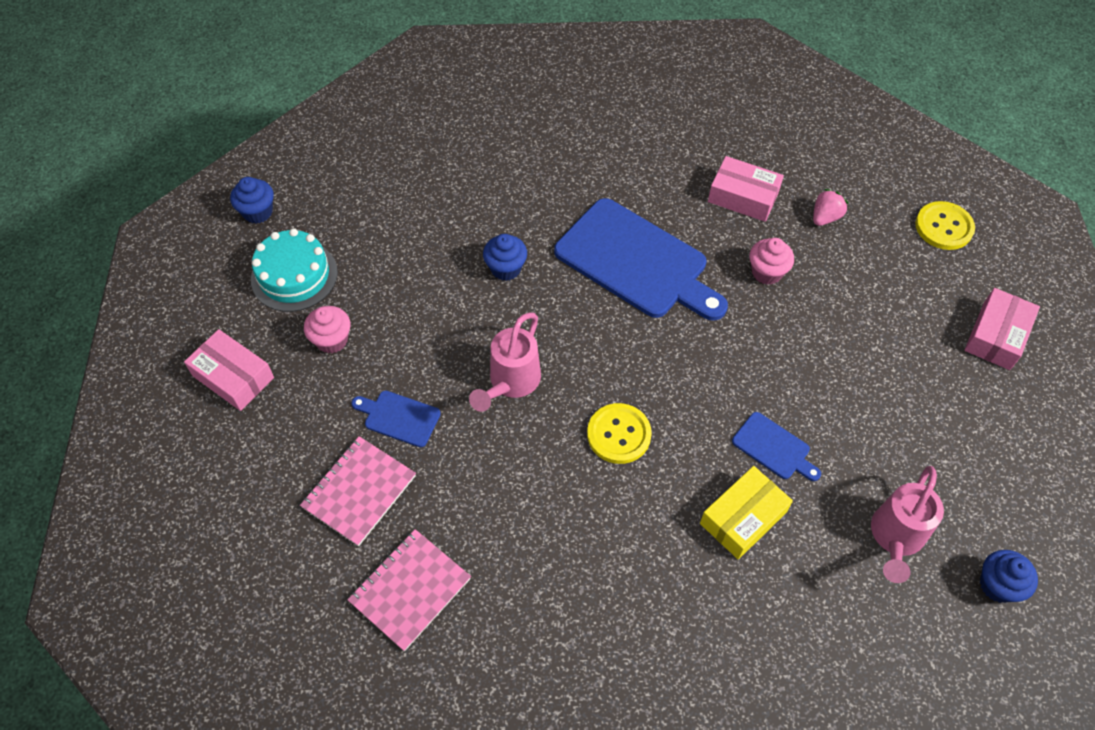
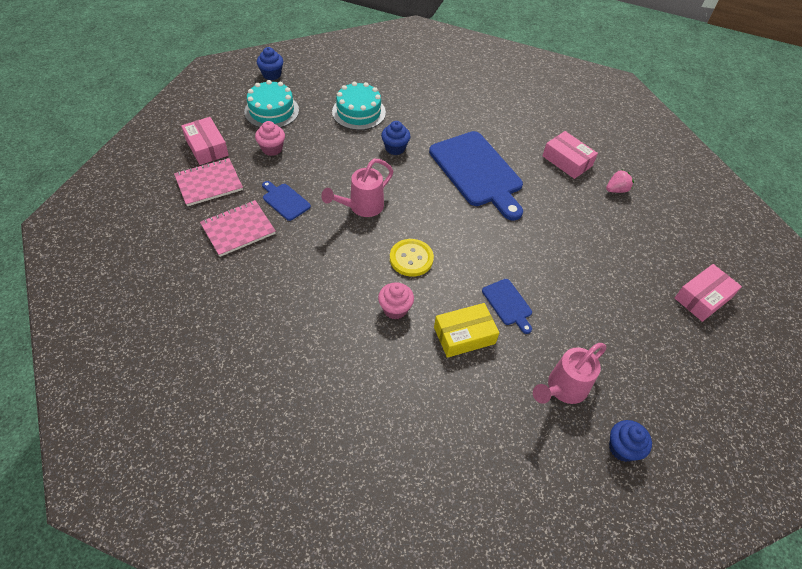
camera: 20 degrees right, 5 degrees down
(410, 590) = (234, 291): pink notebook -> pink notebook (209, 183)
(422, 228) = (358, 112): none -> turquoise cake
(766, 272) = (559, 206): pink cupcake -> pink cupcake (395, 309)
(943, 227) = (697, 223): yellow button -> none

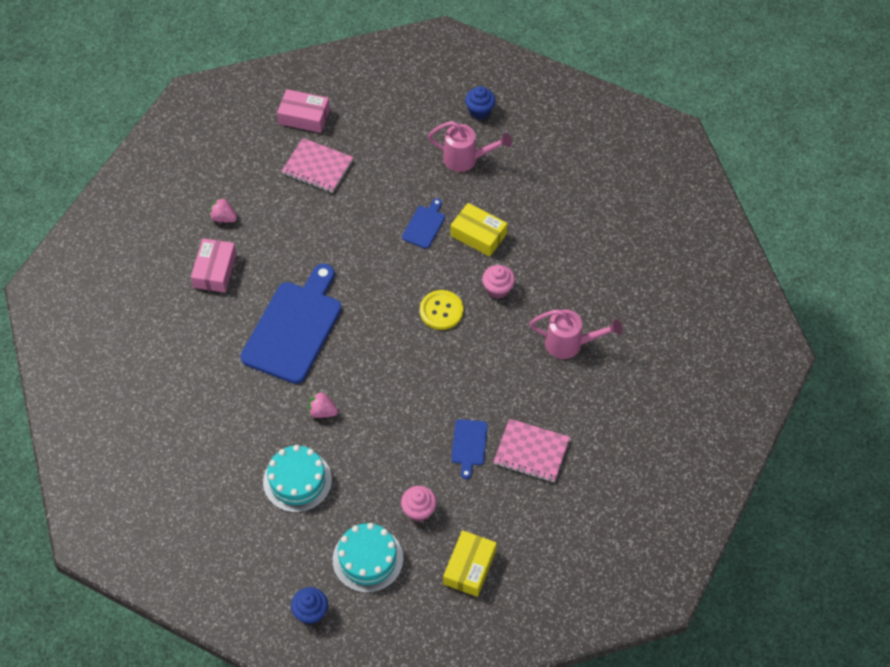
camera: 125 degrees left, 5 degrees up
(207, 147) = (469, 567): pink box -> yellow box
(209, 183) = (508, 521): pink notebook -> pink notebook (317, 167)
(361, 207) = (421, 383): pink watering can -> pink watering can (570, 344)
(395, 148) = (322, 411): blue cupcake -> pink strawberry

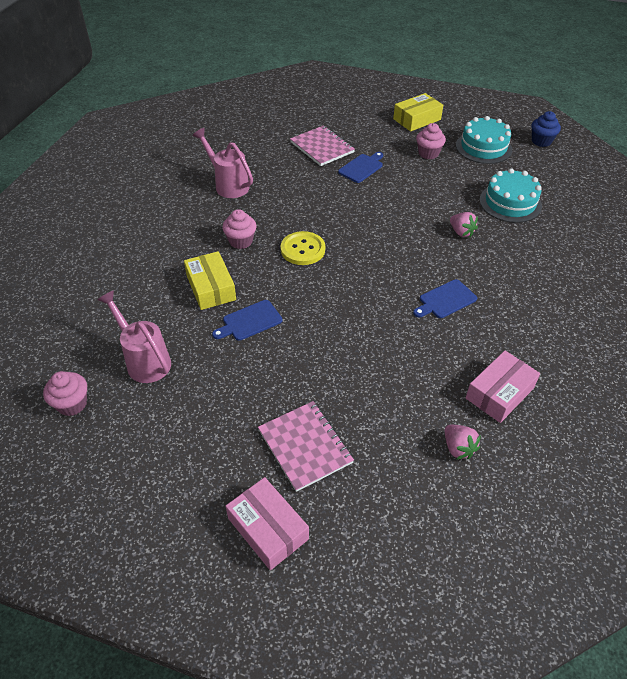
camera: 145 degrees left, 10 degrees down
(294, 328) = (445, 300): blue cutting board -> blue cutting board, size x0.45
(480, 111) = (72, 404): blue cupcake -> pink cupcake

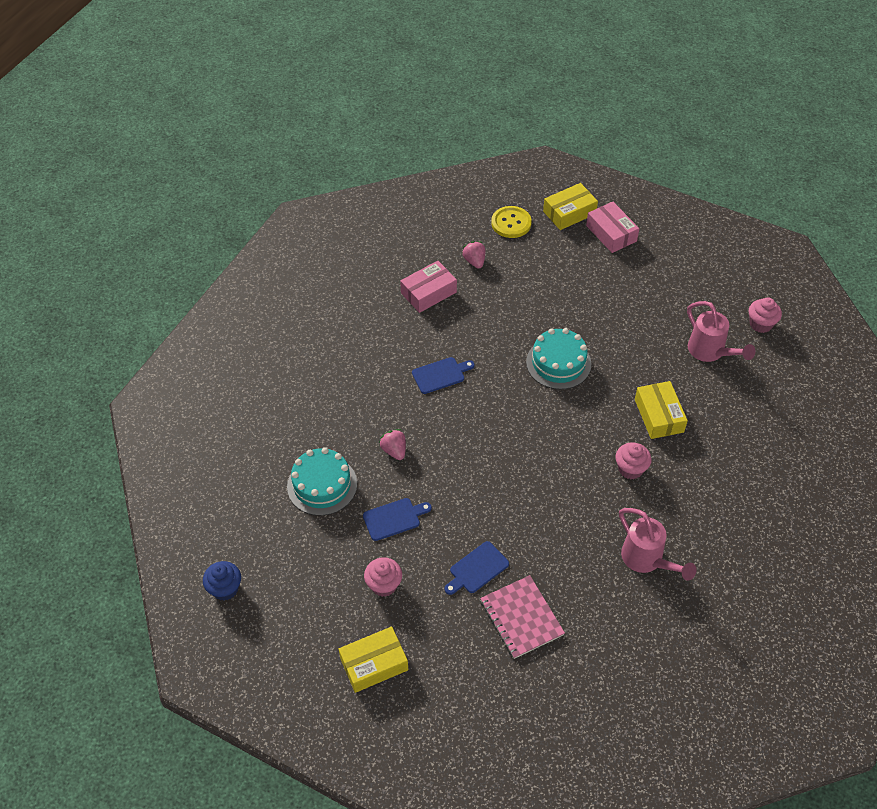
camera: 170 degrees left, 5 degrees up
(249, 321) = (622, 376): blue cutting board -> blue cutting board (394, 518)
(303, 249) = (566, 449): yellow button -> yellow button (511, 223)
(305, 446) = (582, 275): pink notebook -> none
(338, 563) = (569, 213): none -> yellow box
(483, 147) = (307, 587): turquoise cake -> turquoise cake (558, 363)

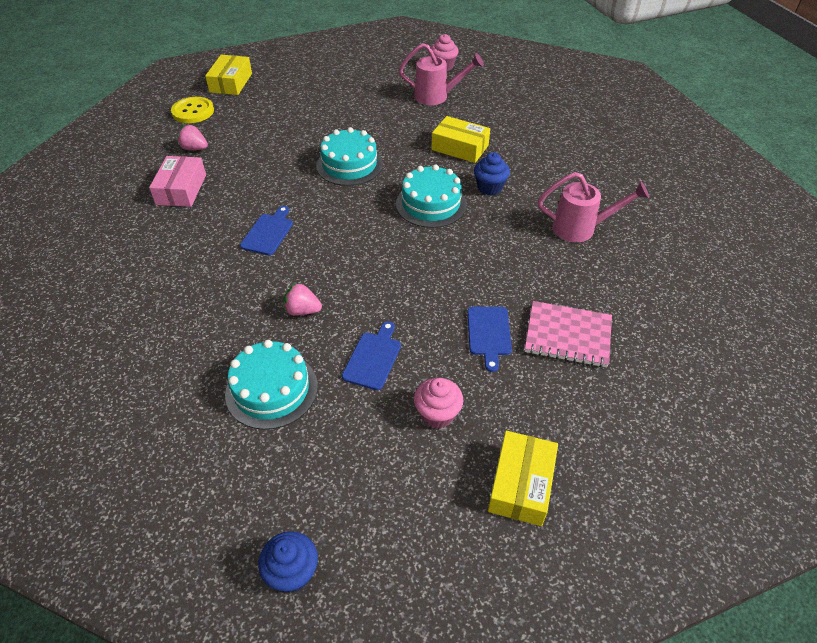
camera: 50 degrees left, 5 degrees down
(570, 445) = (431, 204): none -> turquoise cake
(611, 233) = (278, 77): pink box -> none
(630, 469) = (489, 188): pink cupcake -> blue cupcake

